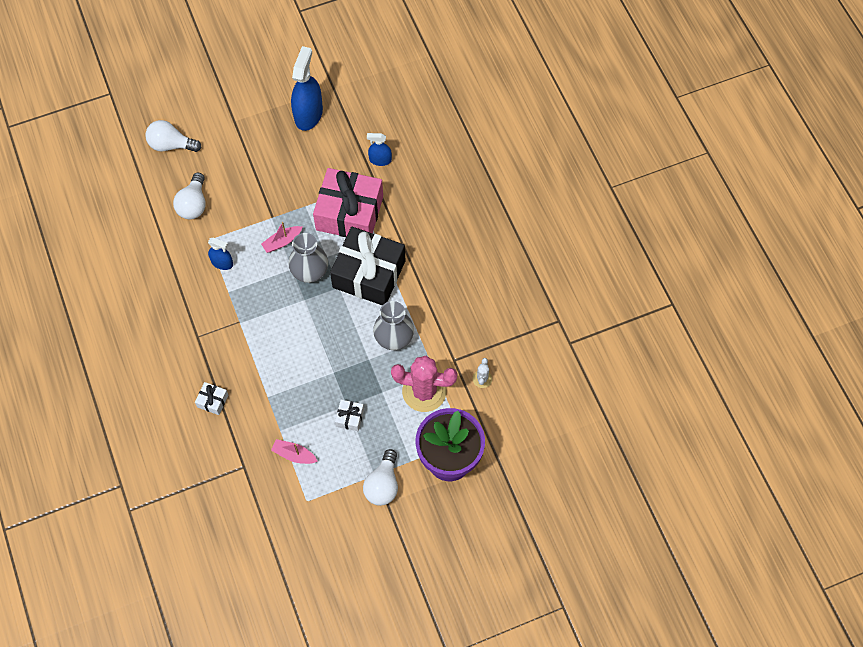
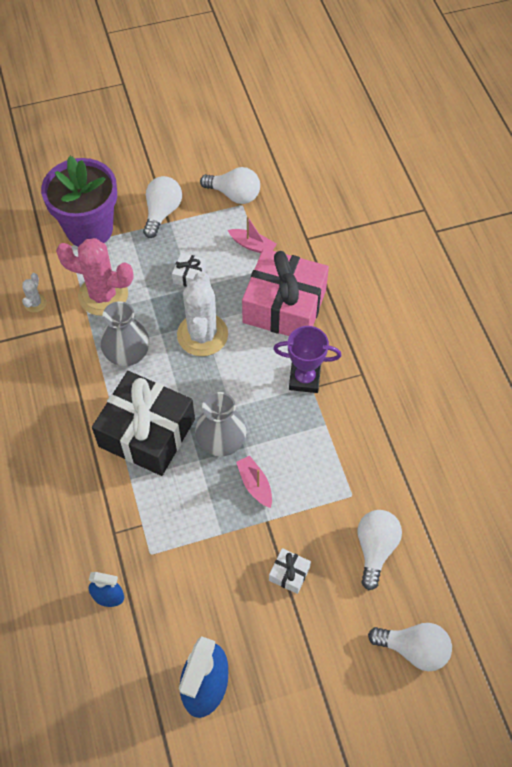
camera: 175 degrees left, 5 degrees down
(212, 401) = (341, 303): white gift -> white gift (289, 574)
(222, 263) = (334, 462): blue spray bottle -> none
(245, 328) = (304, 379): none -> purple trophy
(282, 242) = (255, 484): pink boat -> pink boat turned 90 degrees counterclockwise
(315, 512) = (234, 195): none -> white light bulb
(333, 361) = (202, 335): none -> white cactus
(349, 213) = (162, 518): pink gift -> pink gift (284, 306)

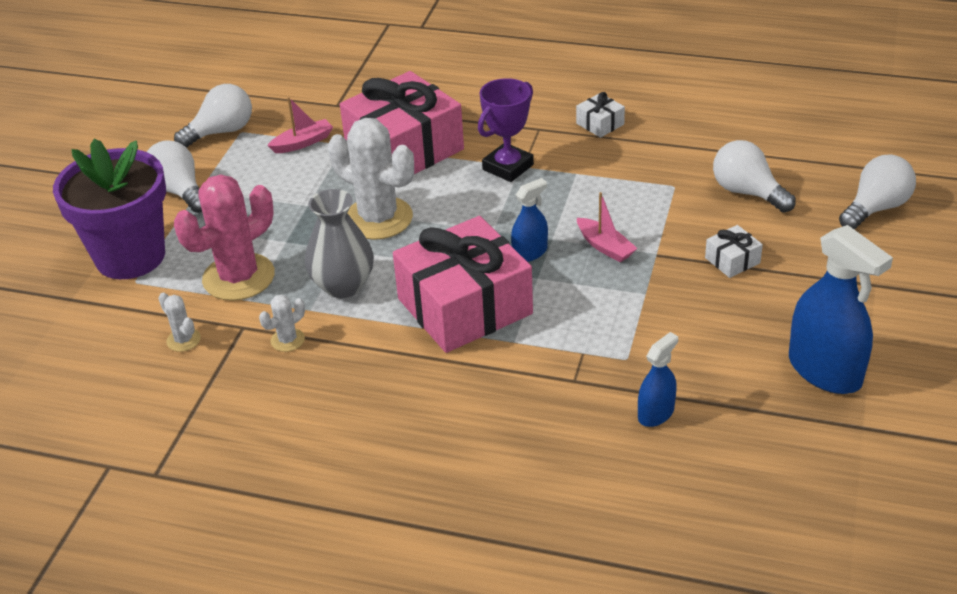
camera: 55 degrees left, 20 degrees down
(64, 355) = (287, 340): none -> white cactus
(147, 433) = (465, 306): black gift -> pink gift
(189, 275) = (289, 201): white gift -> white gift (600, 124)
(221, 442) = (530, 252): grey vase -> blue spray bottle
(255, 484) = (605, 247): pink boat -> pink boat turned 135 degrees counterclockwise

